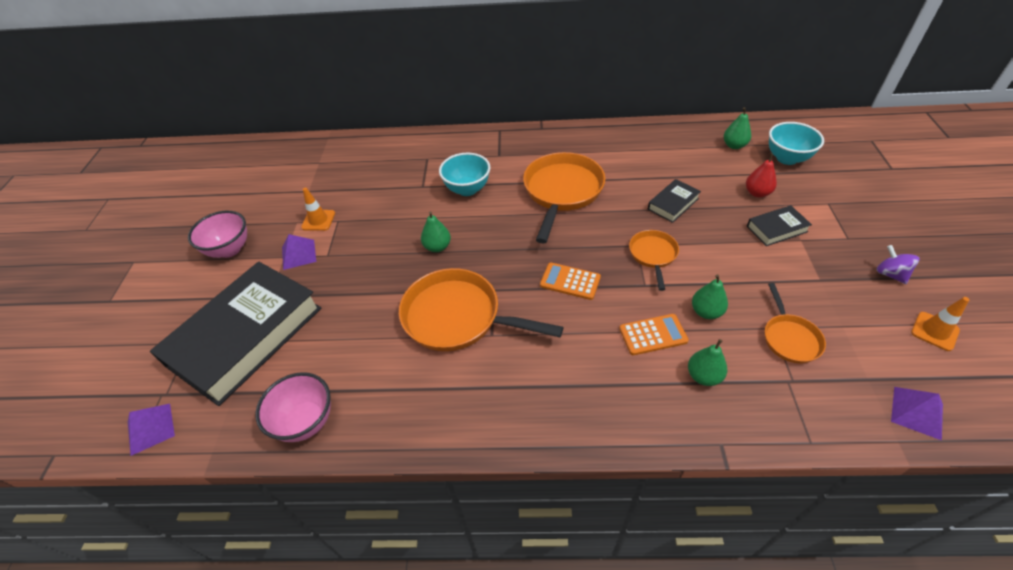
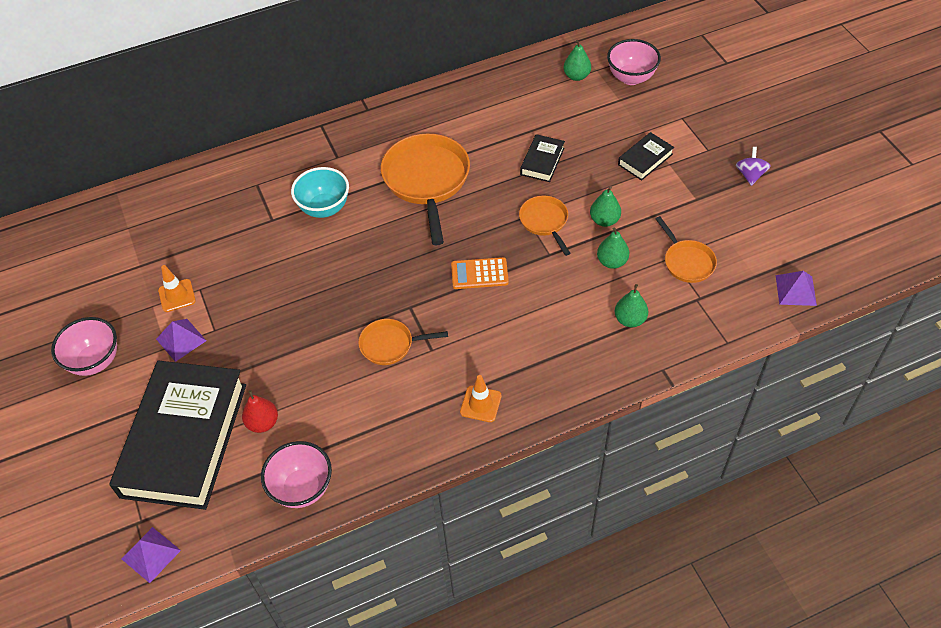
camera: 25 degrees left, 5 degrees up
(437, 247) = (329, 282): green pear -> green pear (604, 220)
(457, 317) = (390, 345): orange pan -> orange pan, size x0.53
(653, 335) = (575, 298): orange calculator -> none
(757, 193) = (616, 125): red pear -> red pear (263, 423)
(787, 158) = (631, 78): turquoise bowl -> pink bowl
(890, 274) = (750, 175): purple spinning top -> purple spinning top turned 60 degrees clockwise
(934, 331) = (794, 217): orange traffic cone -> orange traffic cone (480, 404)

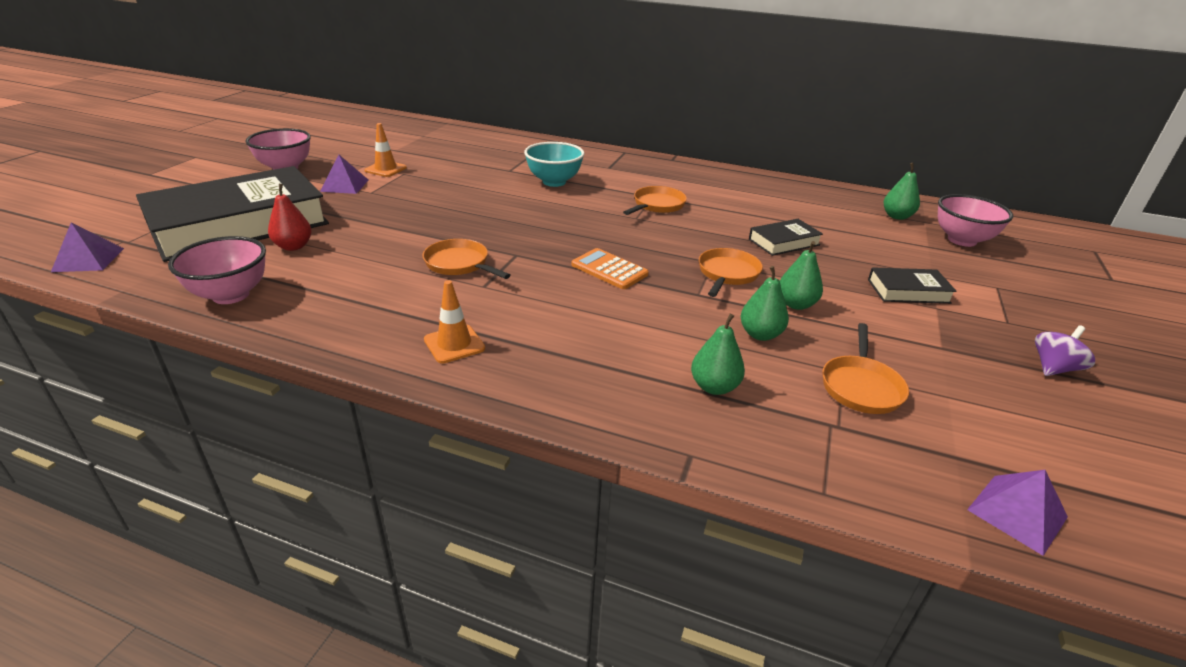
camera: 40 degrees right, 20 degrees down
(427, 181) = (657, 205): orange pan -> orange pan, size x0.53

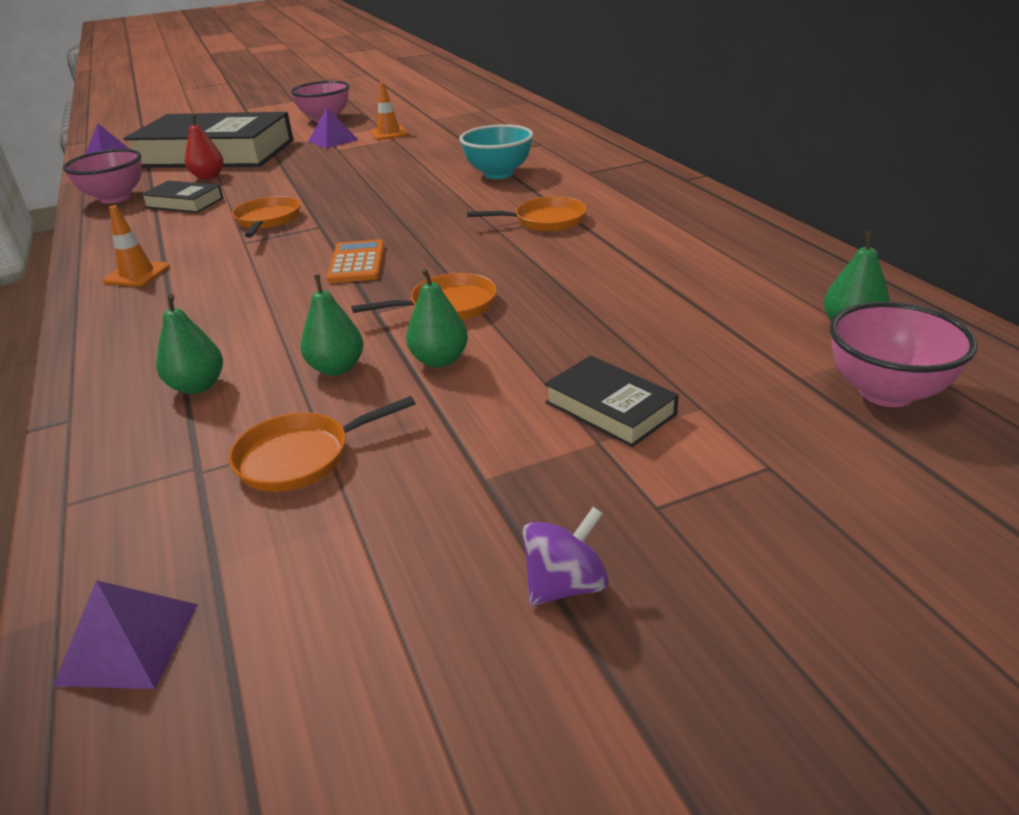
camera: 50 degrees right, 0 degrees up
(784, 242) = (593, 299): black book -> black book (184, 203)
(1053, 368) = (565, 585): purple spinning top -> purple spinning top turned 45 degrees counterclockwise

